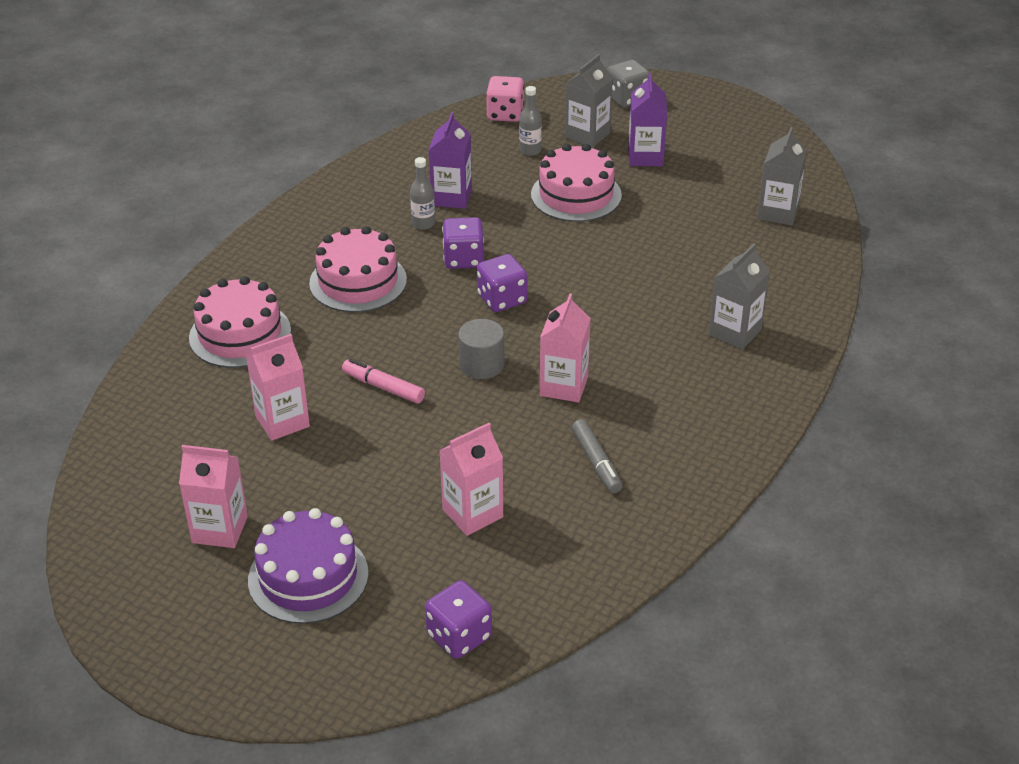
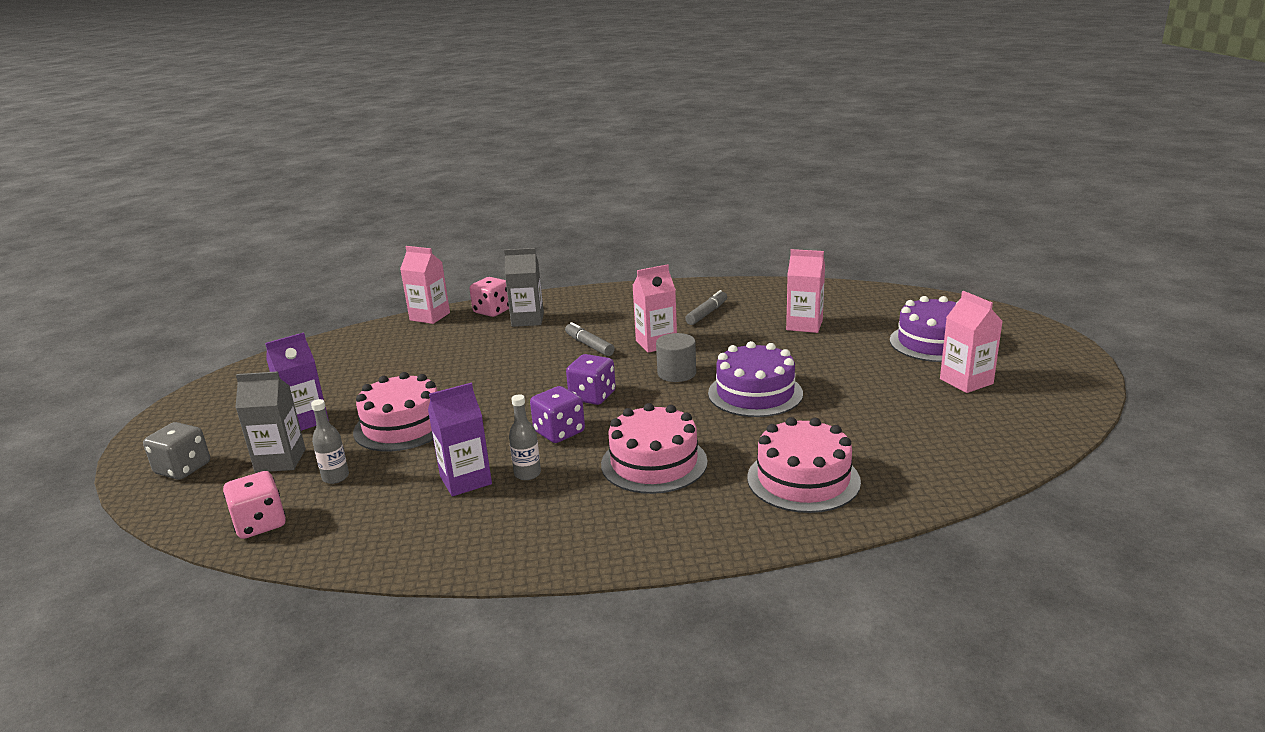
camera: 125 degrees left, 15 degrees down
(282, 421) = (851, 410): pink carton -> pink carton (430, 316)
(383, 387) = (755, 393): pink marker -> purple cake
(459, 636) = (882, 298): purple dice -> none
(613, 343) = (589, 345): none -> grey marker
(778, 212) = (358, 349): grey carton -> none
(792, 319) = (492, 311): none -> pink dice

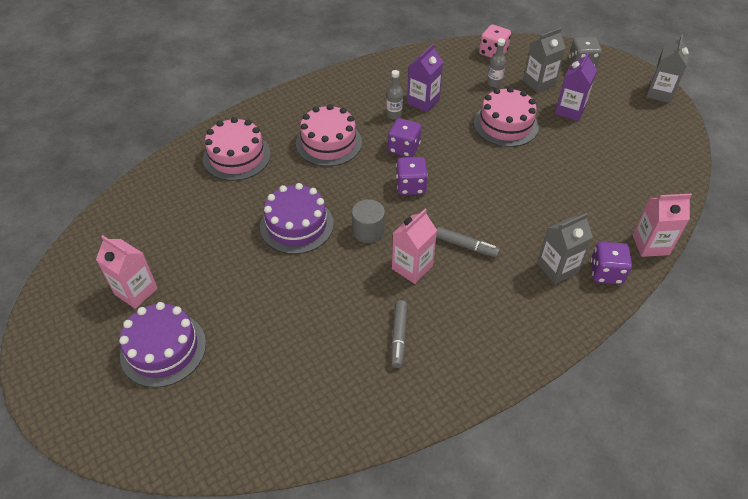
camera: 150 degrees right, 25 degrees up
(177, 411) = (659, 93): none -> grey carton
(492, 311) = (606, 273): pink dice -> purple dice
(804, 325) = (293, 344): pink carton -> none

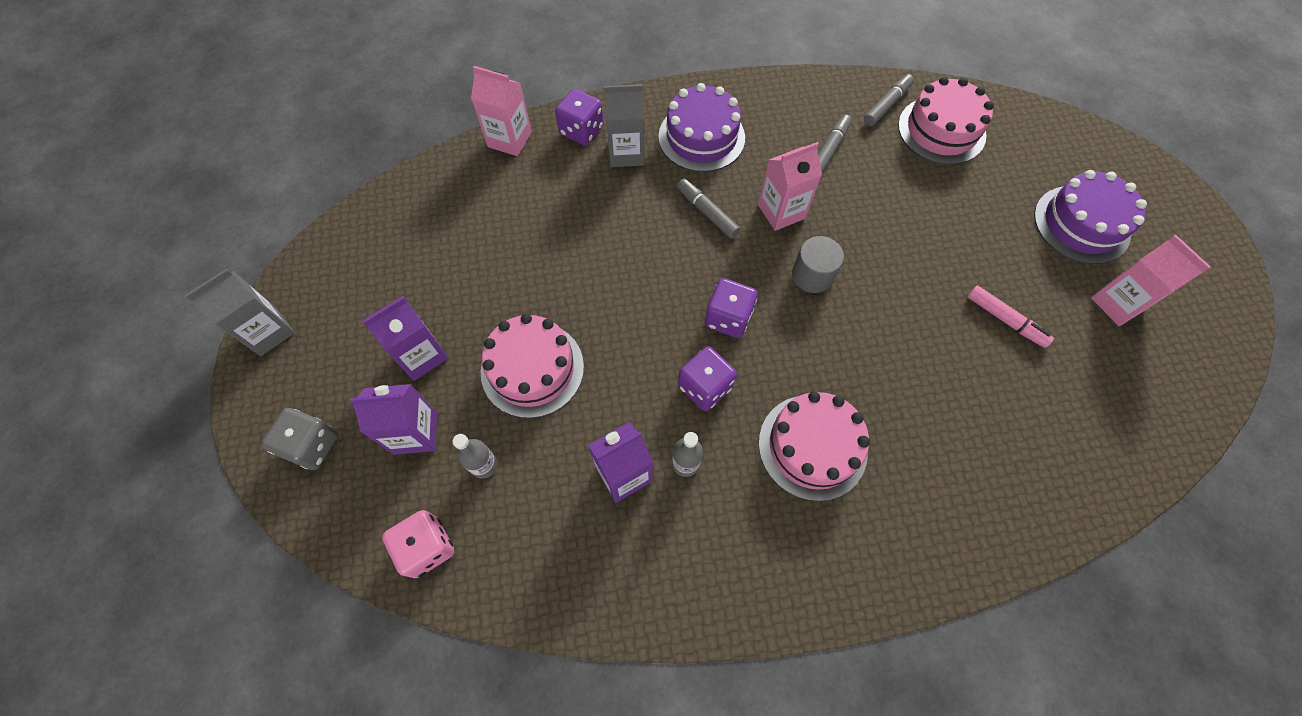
camera: 155 degrees left, 15 degrees up
(222, 250) = (1005, 320): none -> pink marker
(236, 156) = (965, 480): pink cake -> pink cake (941, 130)
(296, 225) = (901, 318): purple cake -> purple cake (701, 137)
(364, 408) = (886, 105): none -> grey marker
(539, 83) = (415, 433): grey carton -> purple carton

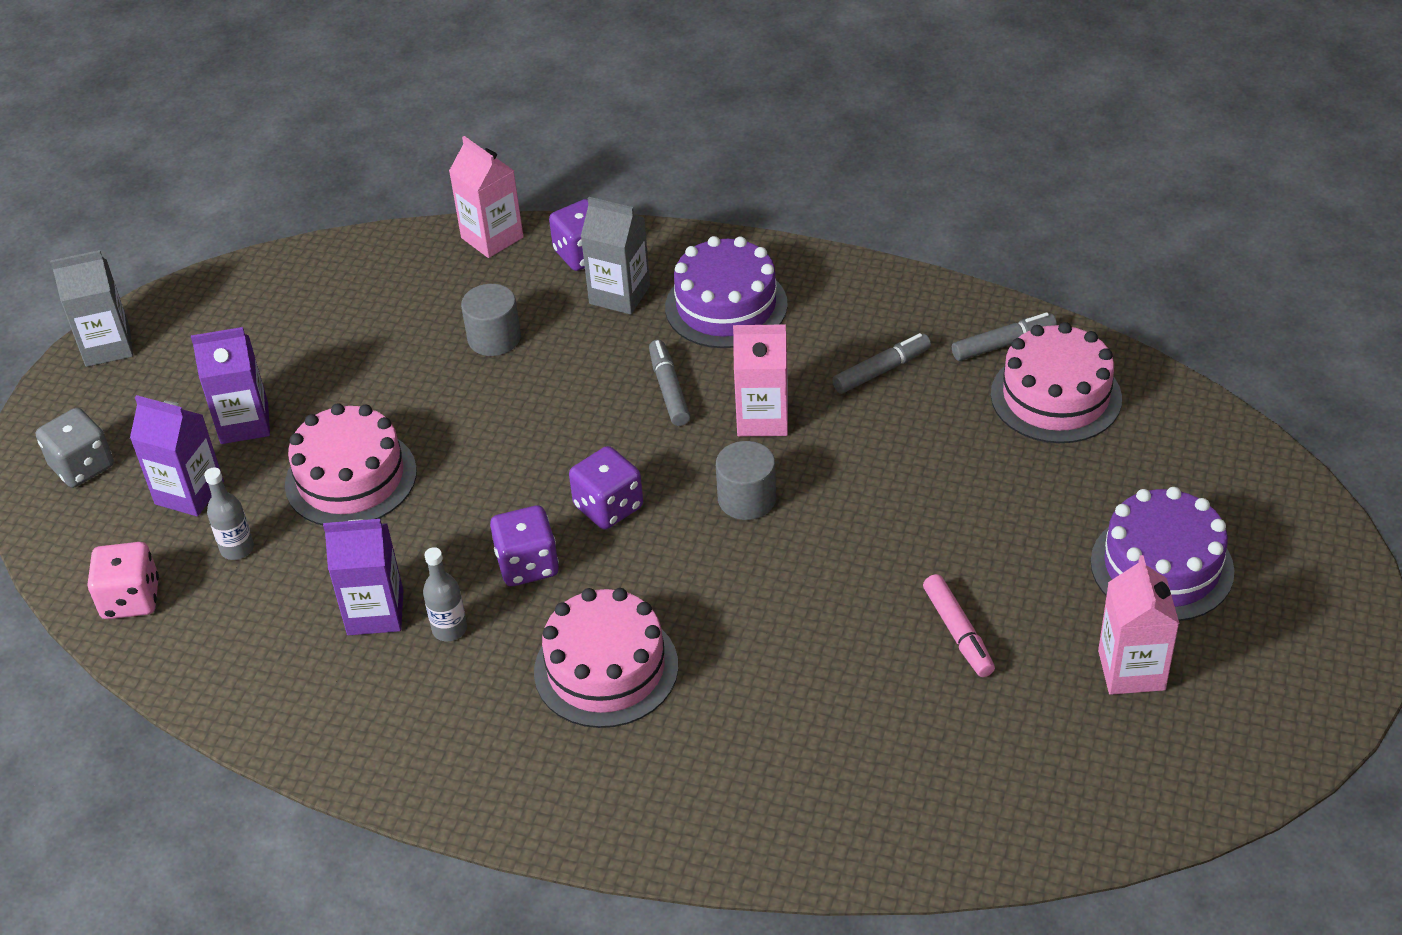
camera: 30 degrees right, 20 degrees down
(562, 217) = (494, 338): none -> grey cylinder

